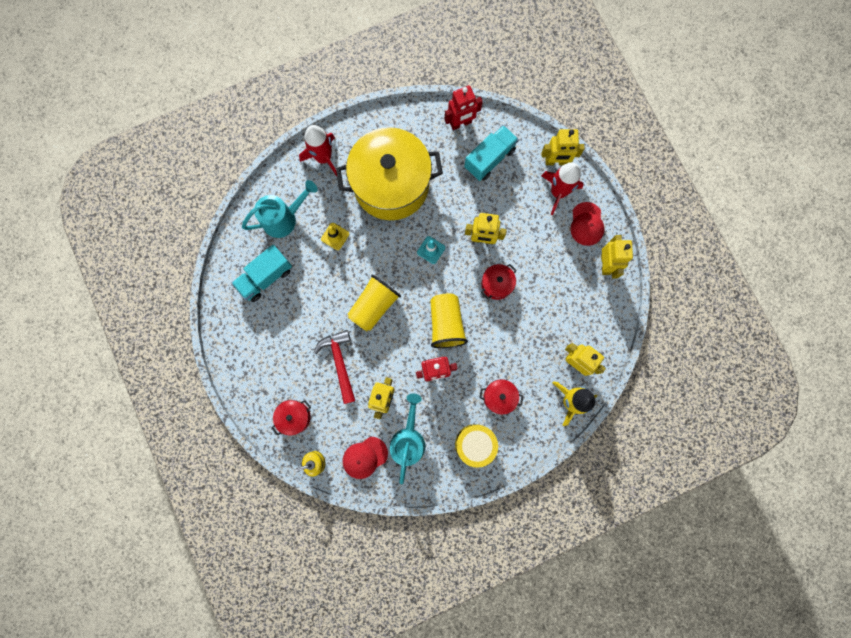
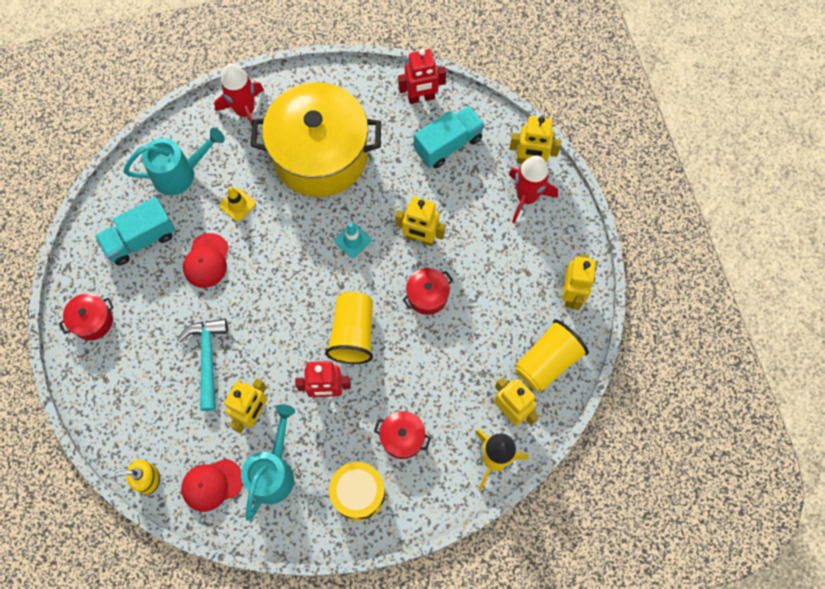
camera: 10 degrees right, 10 degrees down
(294, 417) = (134, 417): red pot -> red pot (93, 321)
(339, 362) = (207, 358): red hammer -> turquoise hammer
(374, 306) = (267, 296): yellow cup -> yellow cup (547, 362)
(586, 224) = (556, 241): red cap -> red cap (206, 261)

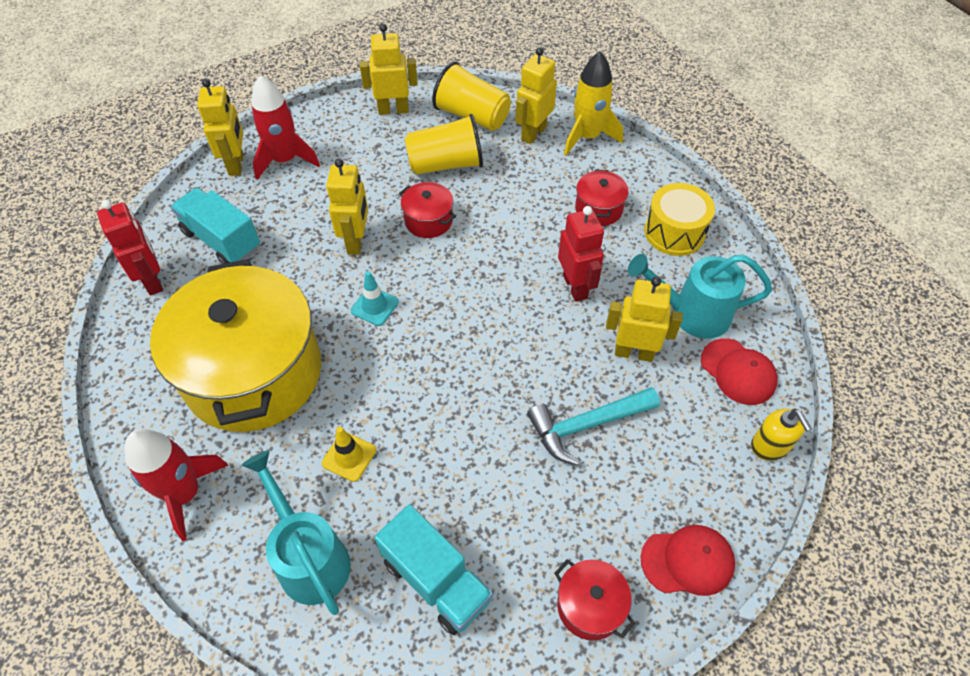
camera: 105 degrees left, 15 degrees down
(206, 261) = (447, 471): red cap -> red cap (687, 561)
(353, 334) = (497, 278): yellow cup -> yellow cup (446, 164)

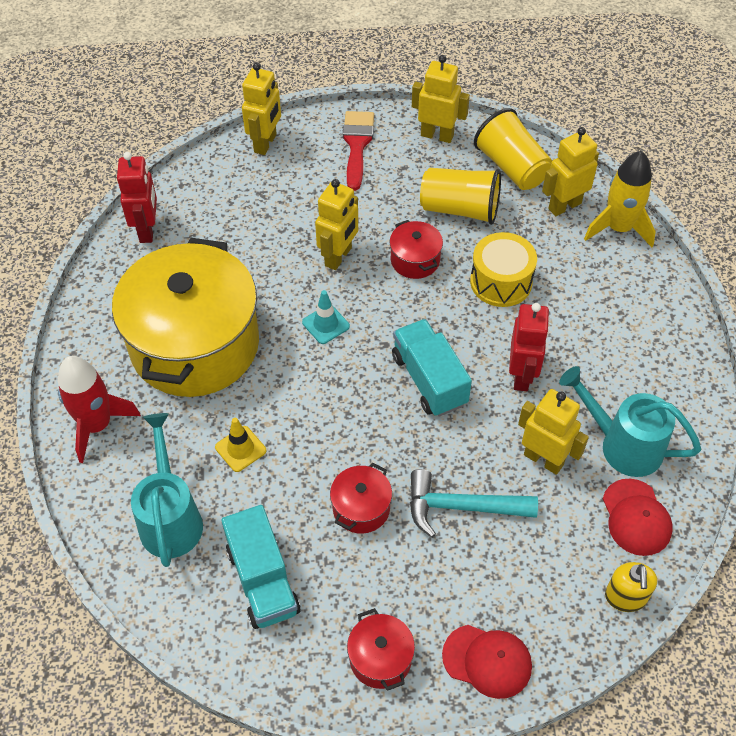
camera: 25 degrees right, 0 degrees up
(222, 240) = (221, 213): turquoise truck -> turquoise truck (429, 380)
(285, 160) = (311, 154): red rocket -> none
(325, 139) = (357, 145): none -> red brush
(598, 209) = (588, 307): red pot -> red pot (361, 508)
(674, 232) = (653, 358): yellow drum -> yellow drum (501, 282)

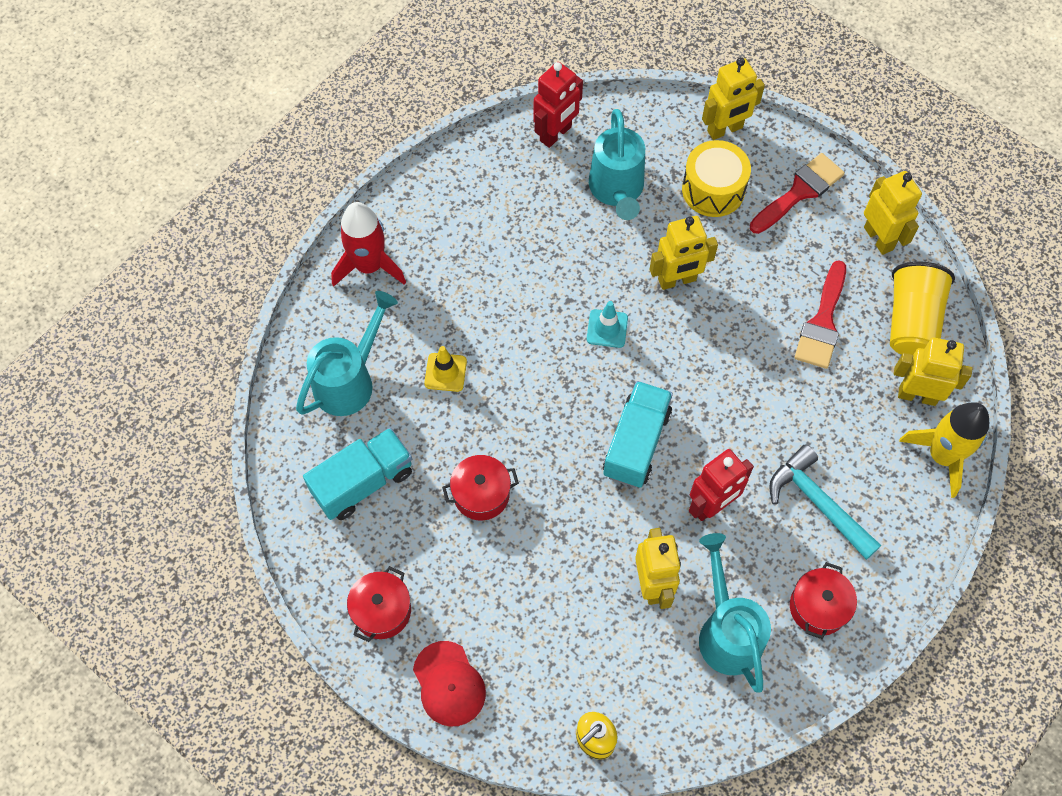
camera: 45 degrees right, 10 degrees up
(195, 344) = (495, 261): yellow pot -> none
(233, 233) = (617, 191): none -> turquoise watering can
(262, 580) = (363, 482): turquoise truck -> turquoise truck turned 150 degrees counterclockwise
(415, 260) = (735, 335): red pot -> red pot (818, 607)
(460, 209) = (822, 322): yellow cup -> red brush
(461, 507) = (551, 561): turquoise hammer -> turquoise hammer (817, 502)
(501, 282) = (784, 414): yellow drum -> yellow drum (713, 190)
(636, 517) = (671, 693): red cap -> none

